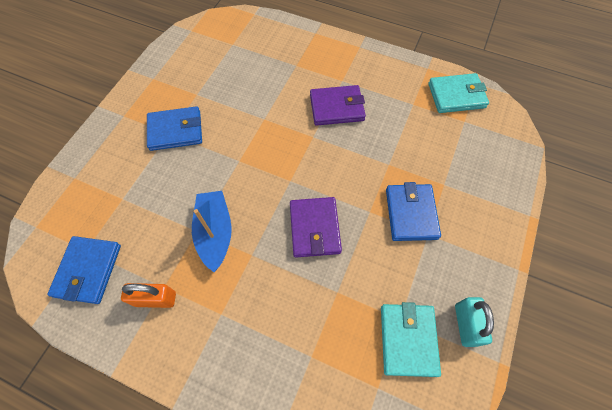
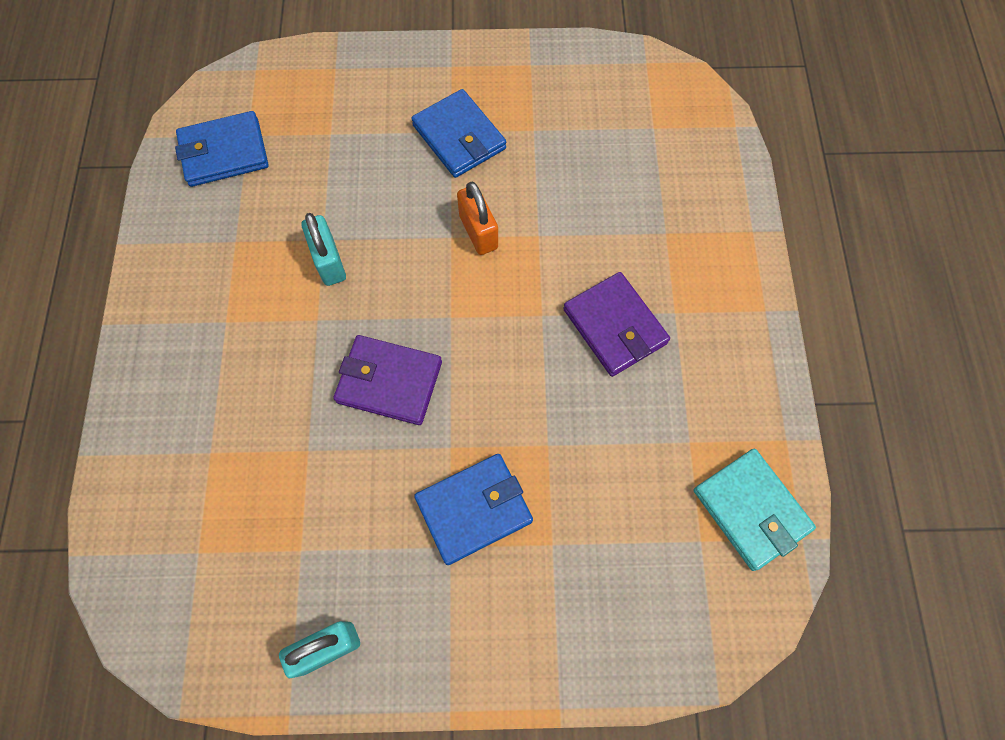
camera: 65 degrees right, 5 degrees up
(155, 299) = (217, 240): orange padlock -> orange padlock (478, 232)
(215, 233) = (329, 262): blue boat -> turquoise padlock
(315, 228) = (389, 382): purple wallet -> purple wallet turned 45 degrees clockwise
(408, 340) = (275, 570): turquoise wallet -> none

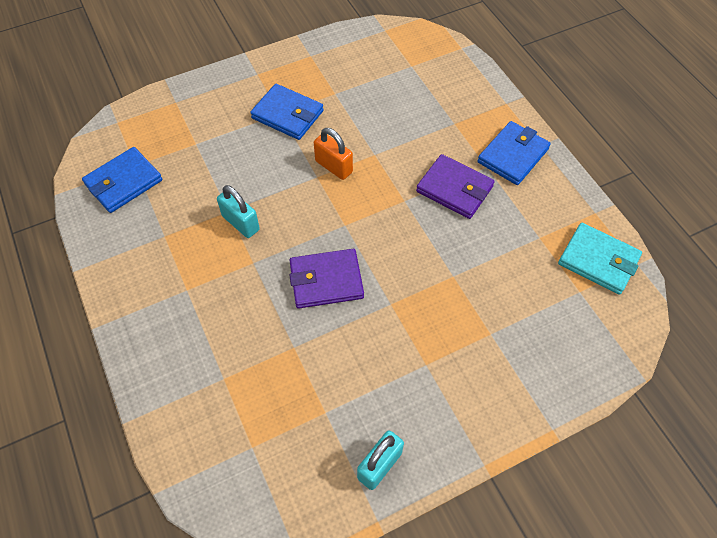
camera: 25 degrees left, 10 degrees down
(474, 509) = (428, 334): blue wallet -> blue wallet (512, 155)

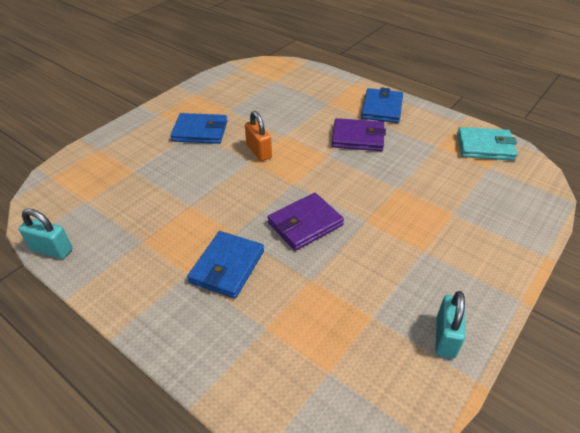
camera: 25 degrees left, 15 degrees down
(124, 182) = (81, 216): blue wallet -> blue wallet (227, 267)
(241, 223) = (207, 210): turquoise padlock -> turquoise padlock (52, 249)
(334, 166) = (259, 151): orange padlock -> orange padlock turned 45 degrees clockwise

